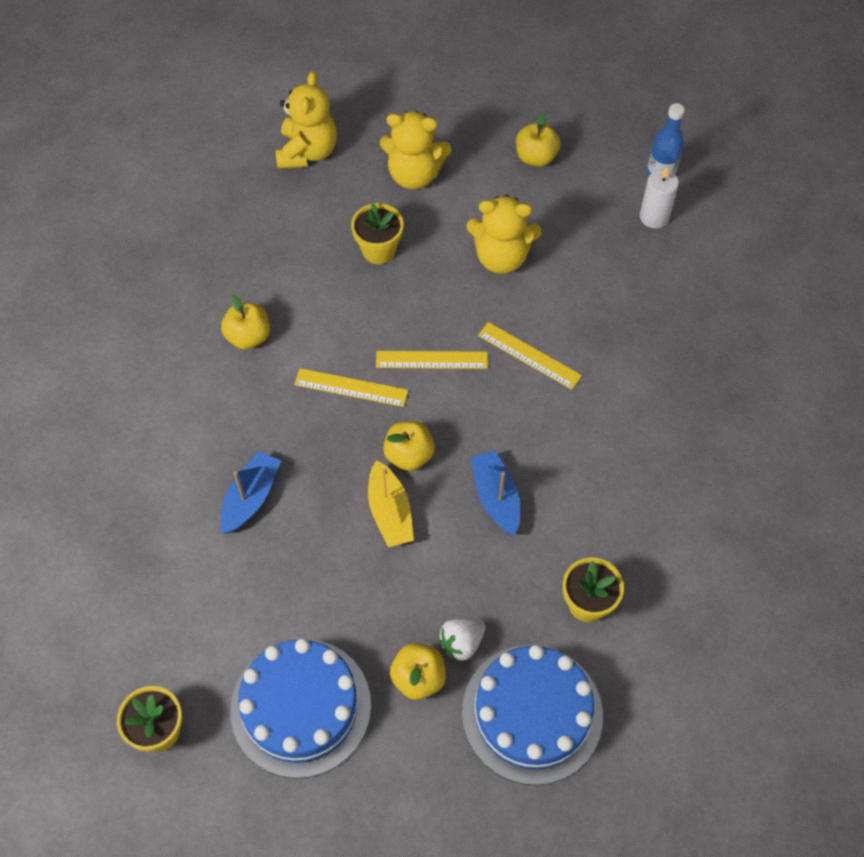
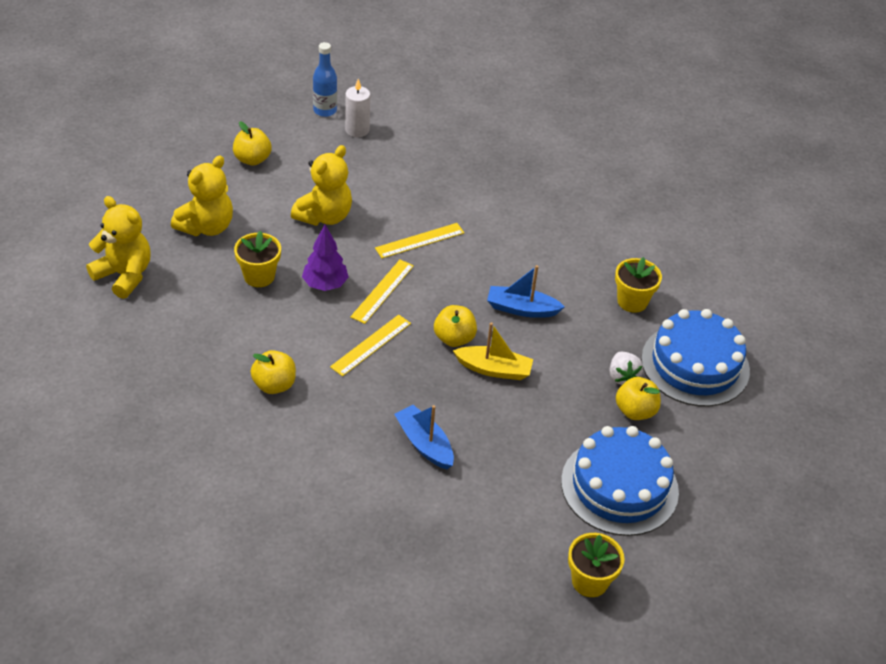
camera: 65 degrees left, 15 degrees down
(406, 308) = (325, 284): none -> purple tree

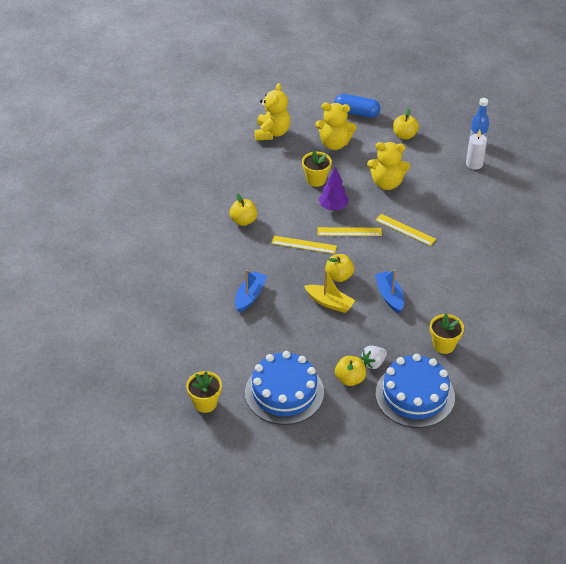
camera: 65 degrees right, 0 degrees up
(167, 179) = (356, 112): none -> blue capsule
(494, 369) = (329, 303): yellow boat -> yellow boat turned 45 degrees counterclockwise

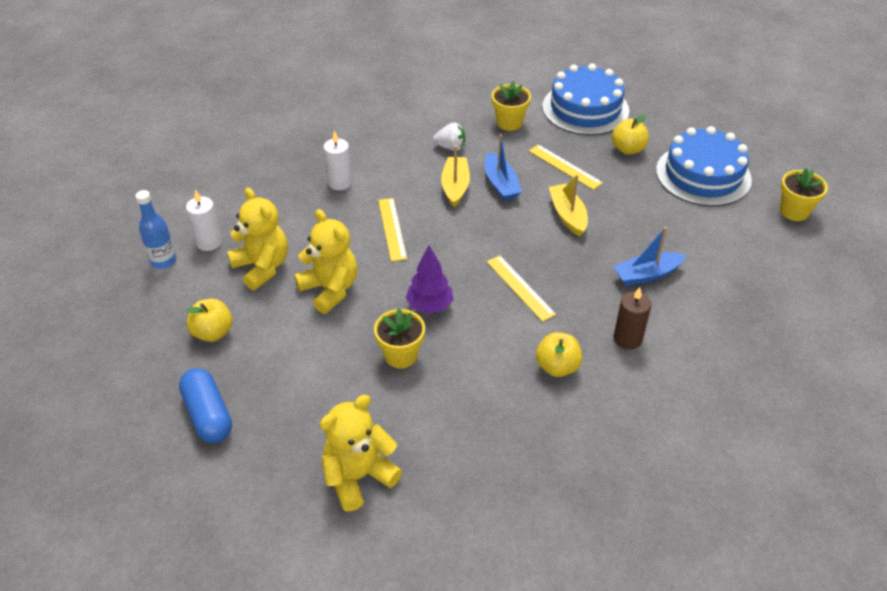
camera: 135 degrees left, 0 degrees up
(225, 255) = (627, 338): none -> brown candle
(334, 144) = (307, 389): yellow teddy bear -> yellow teddy bear (262, 267)
(339, 276) = (525, 232): yellow apple -> none
(349, 232) = (451, 266): yellow ruler -> yellow ruler (565, 167)
(373, 363) = (590, 147): white strawberry -> white strawberry (450, 147)
(389, 296) = (500, 184): blue boat -> blue boat turned 45 degrees counterclockwise
(410, 276) = (455, 187): none -> yellow boat
(470, 234) = (340, 182): none -> white candle

